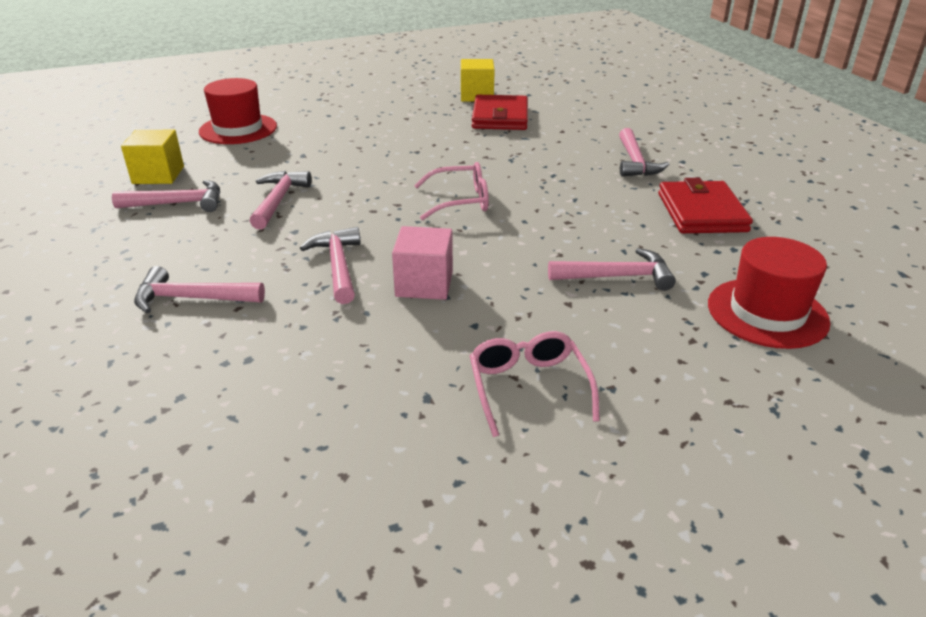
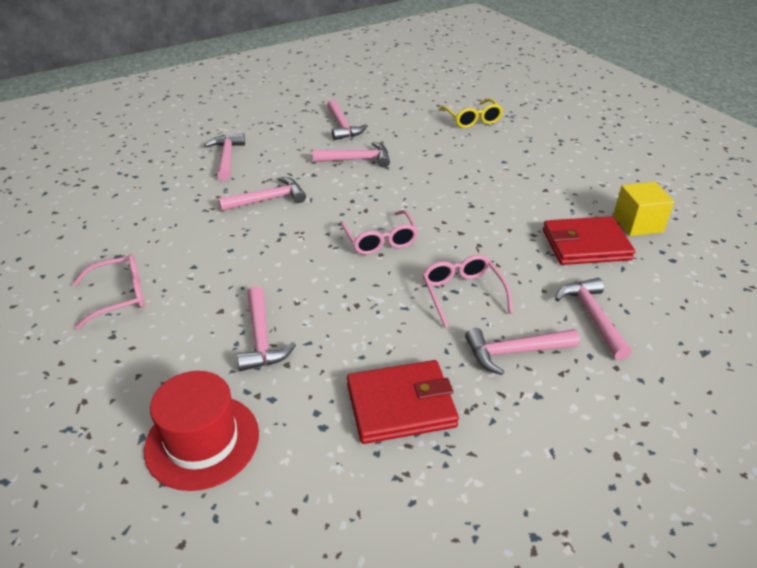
camera: 80 degrees right, 5 degrees up
(158, 175) = (381, 110): yellow cube -> none
(238, 129) = (472, 119): red hat -> yellow glasses
(424, 284) = (246, 238): pink cube -> none
(558, 172) = (462, 293): none -> pink glasses
(594, 130) = (592, 317): none -> pink hammer

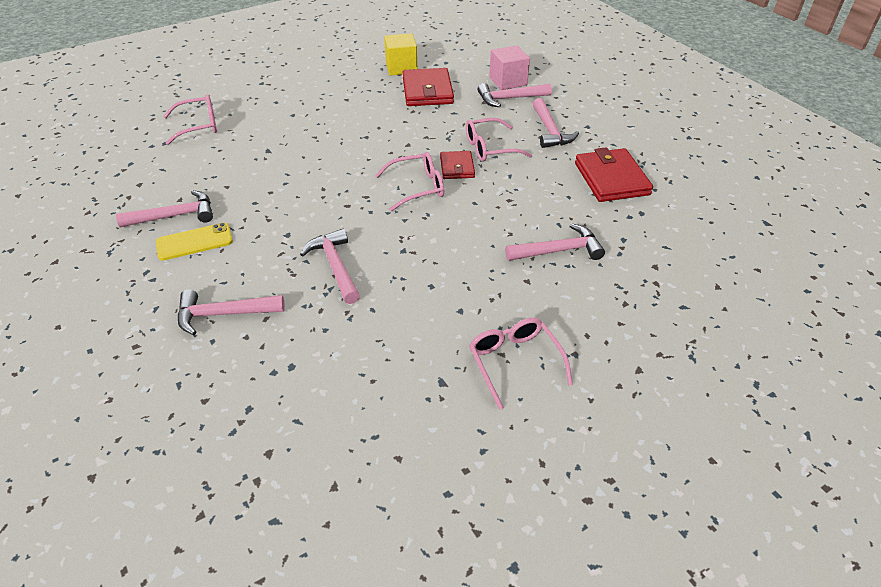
camera: 90 degrees left, 5 degrees up
(202, 441) = (675, 271): red hat -> none
(310, 137) = (194, 242): none -> yellow phone
(357, 160) = (263, 203): pink hammer -> none
(418, 267) = (457, 167): none -> red wallet
(472, 119) = (199, 126): yellow glasses -> pink glasses
(644, 317) = (508, 81): none -> pink cube

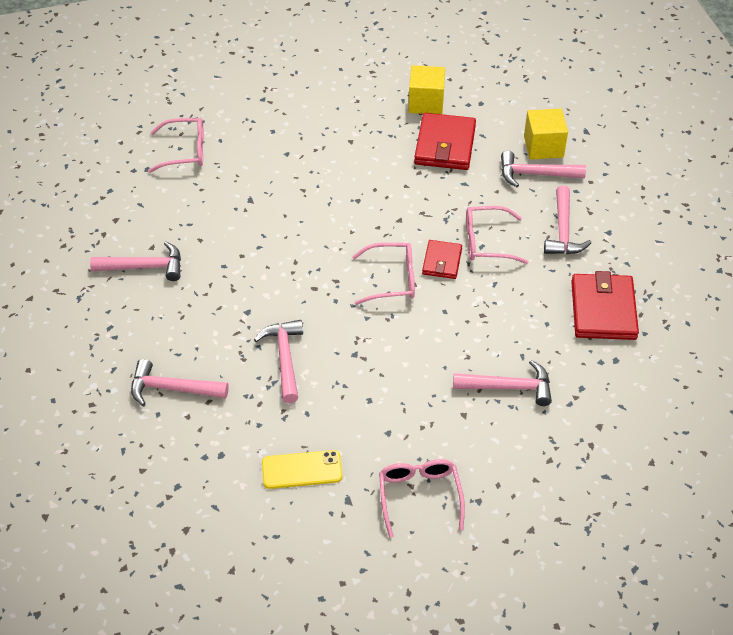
camera: 15 degrees right, 5 degrees up
(194, 242) = (158, 302): yellow phone -> yellow phone (302, 469)
(508, 81) = (543, 147): pink cube -> yellow cube

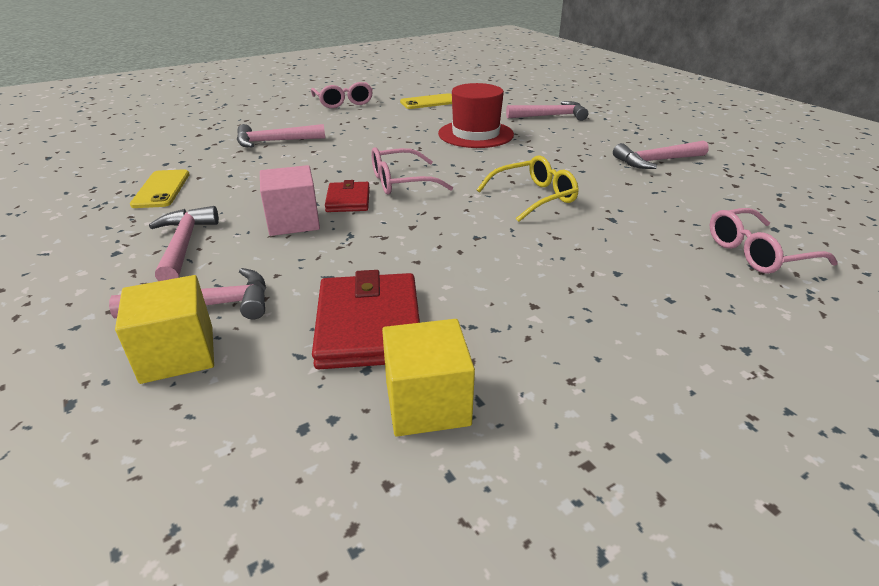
camera: 165 degrees right, 15 degrees down
(285, 359) = (475, 134): pink hammer -> red hat
(291, 236) = (534, 197): none -> yellow glasses
(486, 242) = (293, 221): pink glasses -> pink cube
(603, 310) = (161, 189): red wallet -> yellow phone

